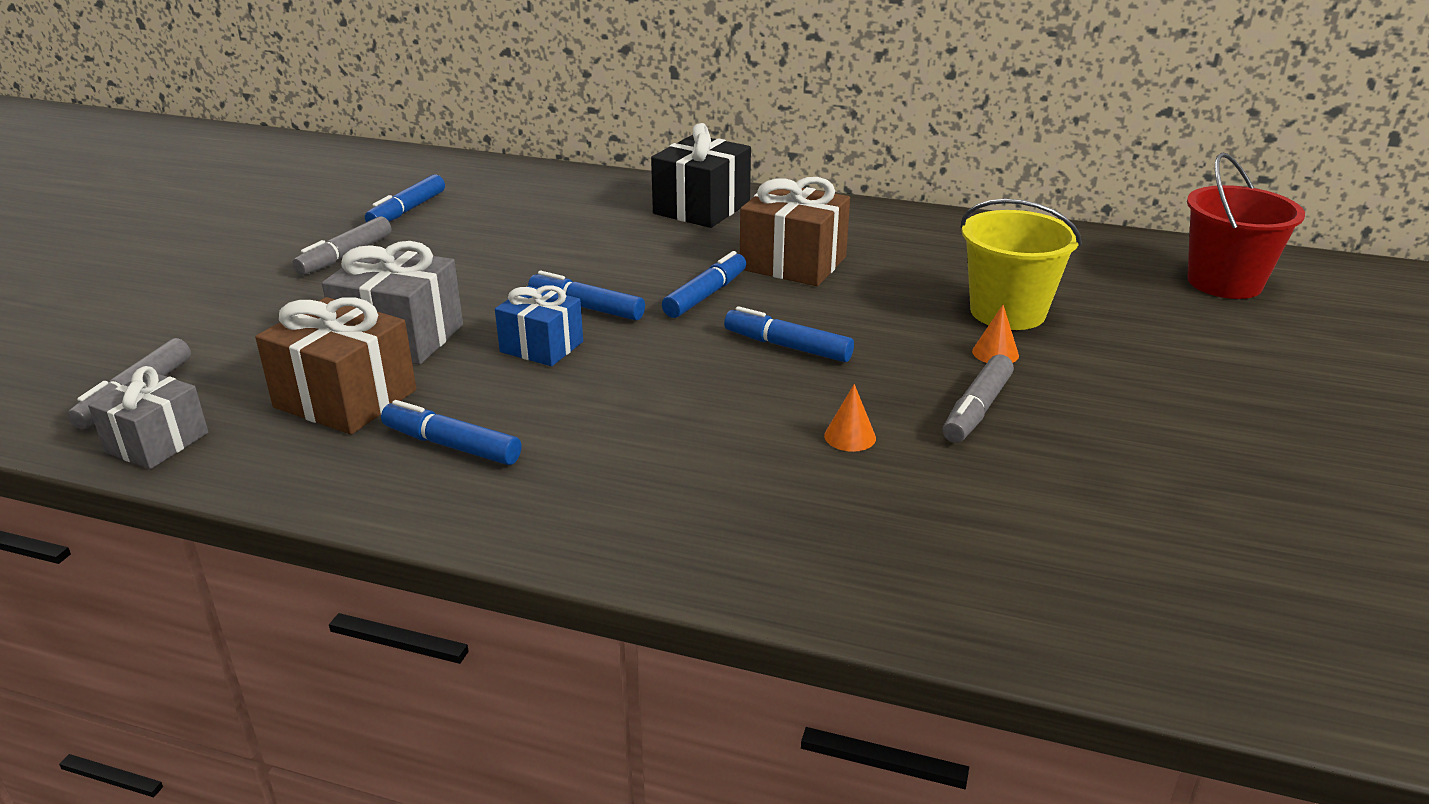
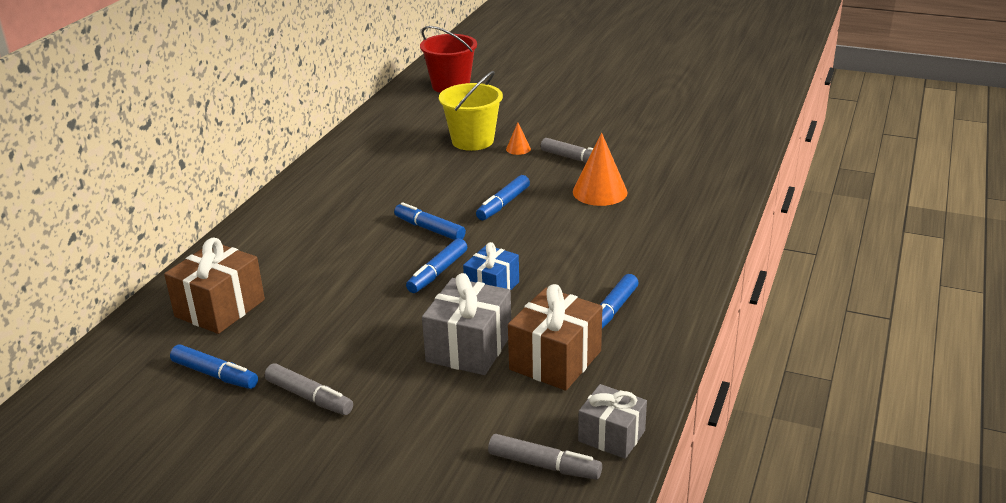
camera: 85 degrees left, 0 degrees up
(702, 208) = (280, 229): black gift -> none
(793, 263) = (390, 198): brown gift -> brown gift (220, 308)
(850, 436) = (600, 192): orange cone -> orange cone, size x2.04

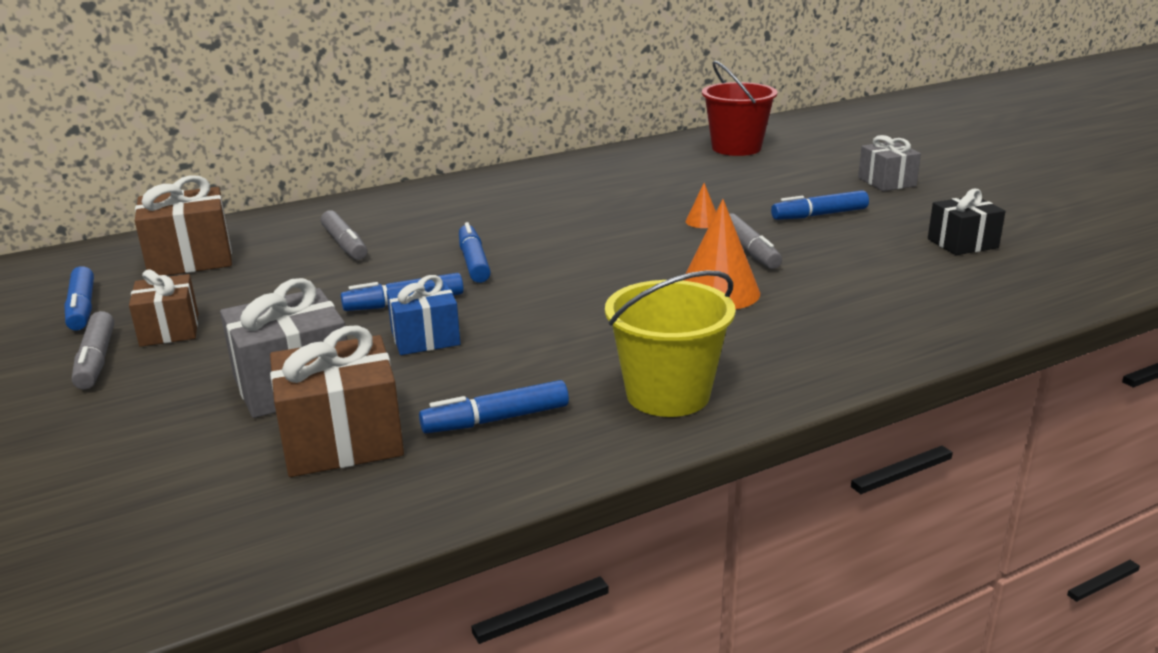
camera: 40 degrees right, 5 degrees down
(316, 357) = (169, 330): none -> brown gift
(472, 141) = (667, 200): yellow bucket -> yellow bucket (668, 394)
(503, 204) = (588, 266): blue marker -> blue marker (819, 215)
(544, 465) = (117, 543): grey marker -> grey marker (345, 244)
(611, 436) = (233, 556): grey gift -> grey gift (887, 182)
(671, 115) = (962, 243): none -> black gift

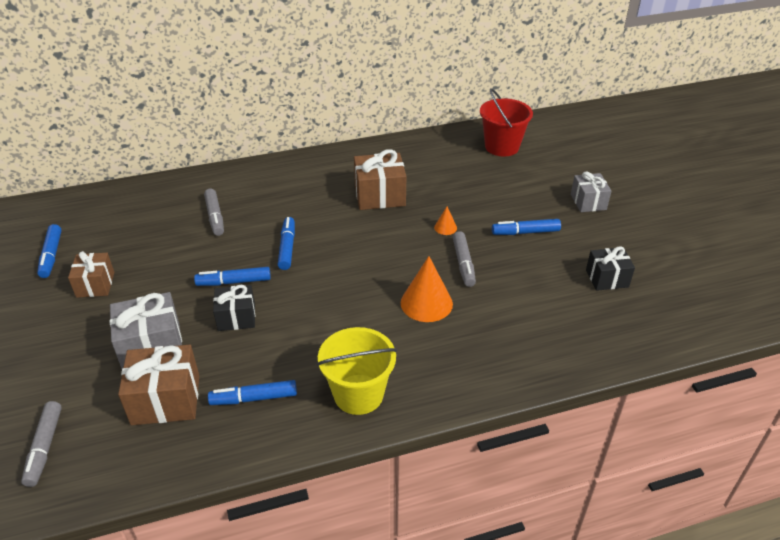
camera: 10 degrees right, 15 degrees up
(96, 360) = (51, 306): grey marker -> grey marker (45, 447)
(190, 259) = (121, 217): brown gift -> brown gift (380, 195)
(425, 338) = (236, 318): blue gift -> black gift

